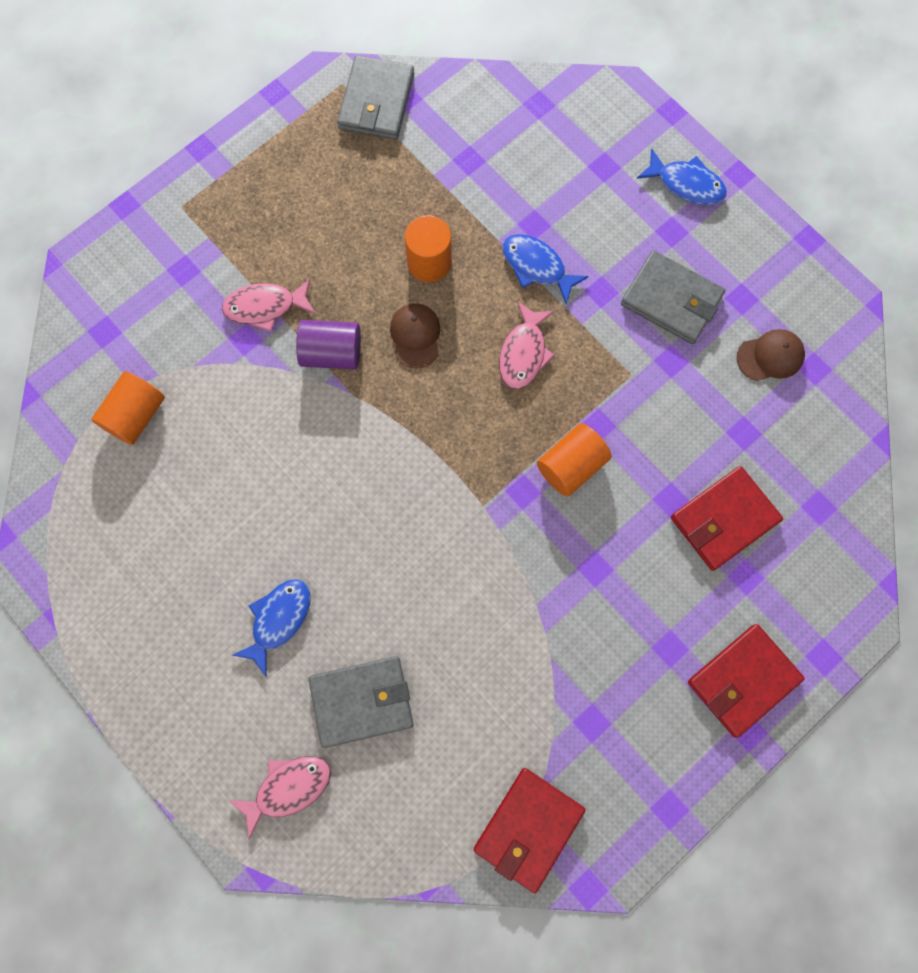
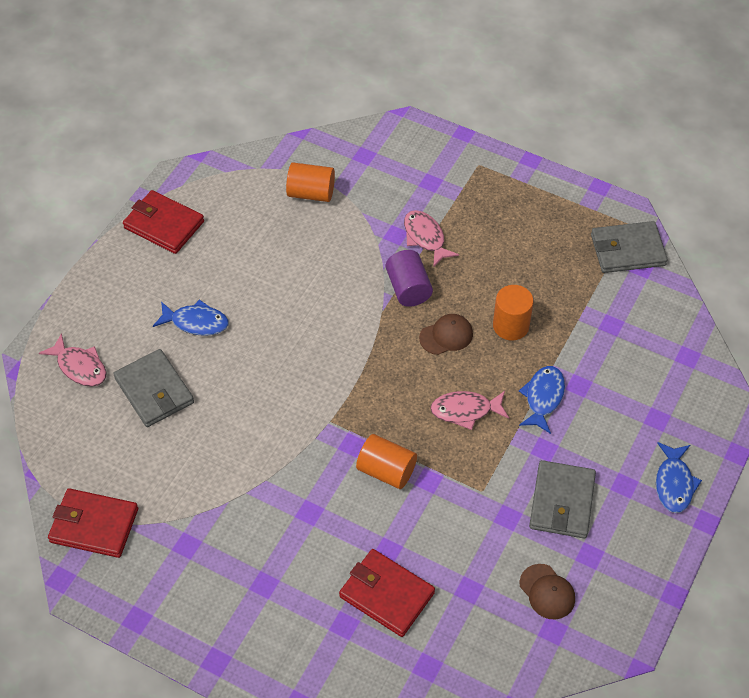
camera: 70 degrees right, 20 degrees down
(743, 680) = (256, 646): red wallet -> red wallet (164, 225)

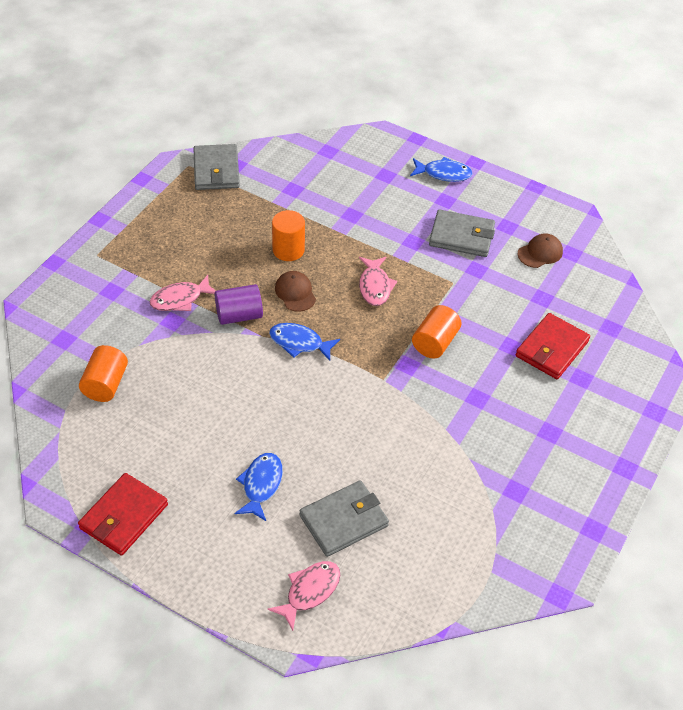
camera: 90 degrees left, 5 degrees down
(94, 525) = (499, 568): red wallet -> none
(543, 397) = (363, 237): blue fish -> blue fish (299, 343)

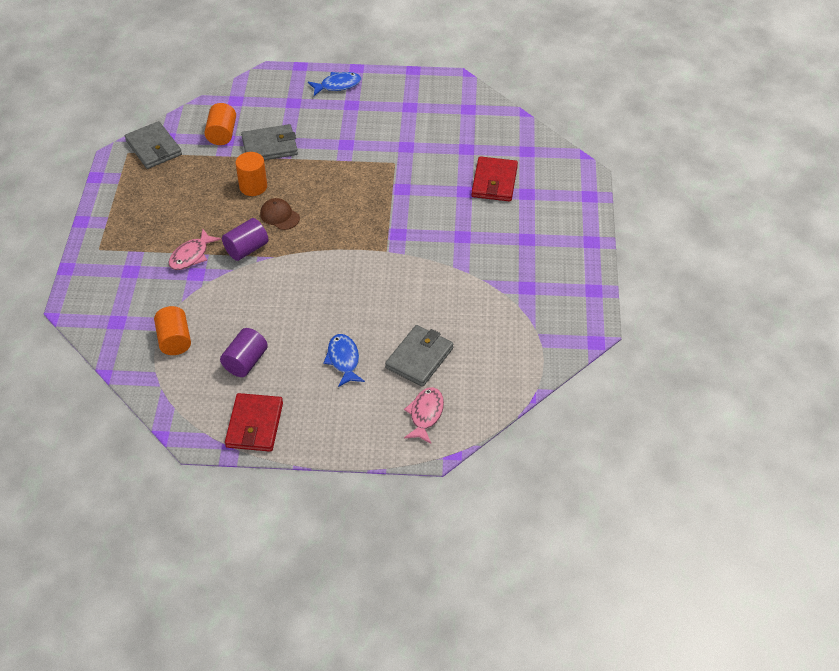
camera: 25 degrees left, 0 degrees up
(159, 440) = (245, 362): none -> purple cylinder
(299, 343) = (306, 250): blue fish -> none
(375, 286) = (338, 188): pink fish -> none
(435, 342) = (408, 210): orange cylinder -> orange cylinder (222, 134)
(461, 236) = (380, 127): grey wallet -> grey wallet (269, 146)
(540, 253) = (445, 117): brown cap -> none

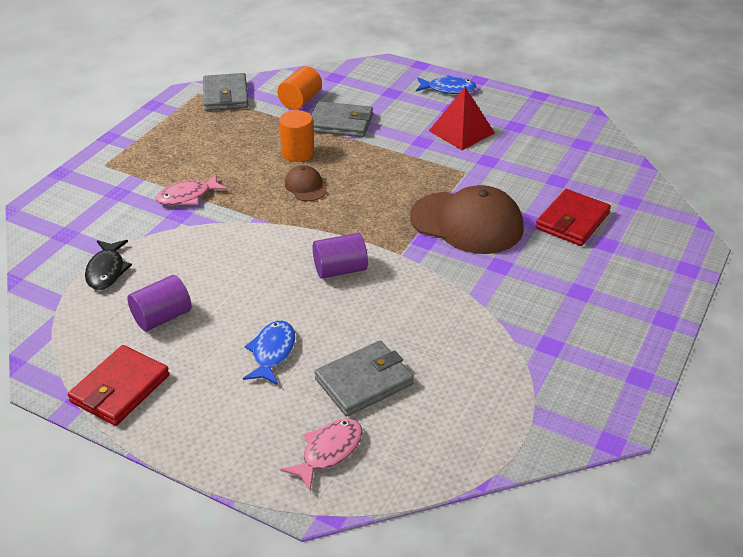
camera: 25 degrees right, 10 degrees down
(174, 340) = (107, 270): orange cylinder -> black fish
(246, 249) = (248, 207): purple cylinder -> purple cylinder (340, 270)
(371, 125) = (461, 132): none -> red pyramid
(420, 208) = (467, 223): none -> brown cap

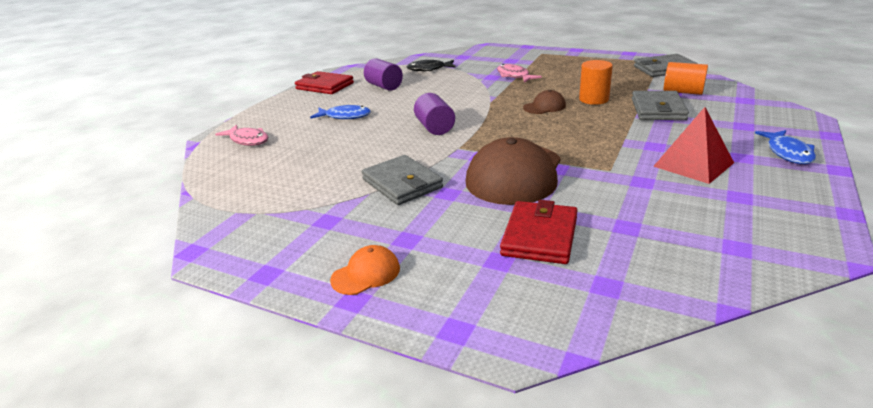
camera: 90 degrees right, 10 degrees down
(364, 382) = (307, 145): grey wallet -> grey wallet (402, 183)
(572, 221) = (540, 236): red wallet -> red wallet turned 75 degrees clockwise
(632, 314) = (366, 274): none -> orange cap

